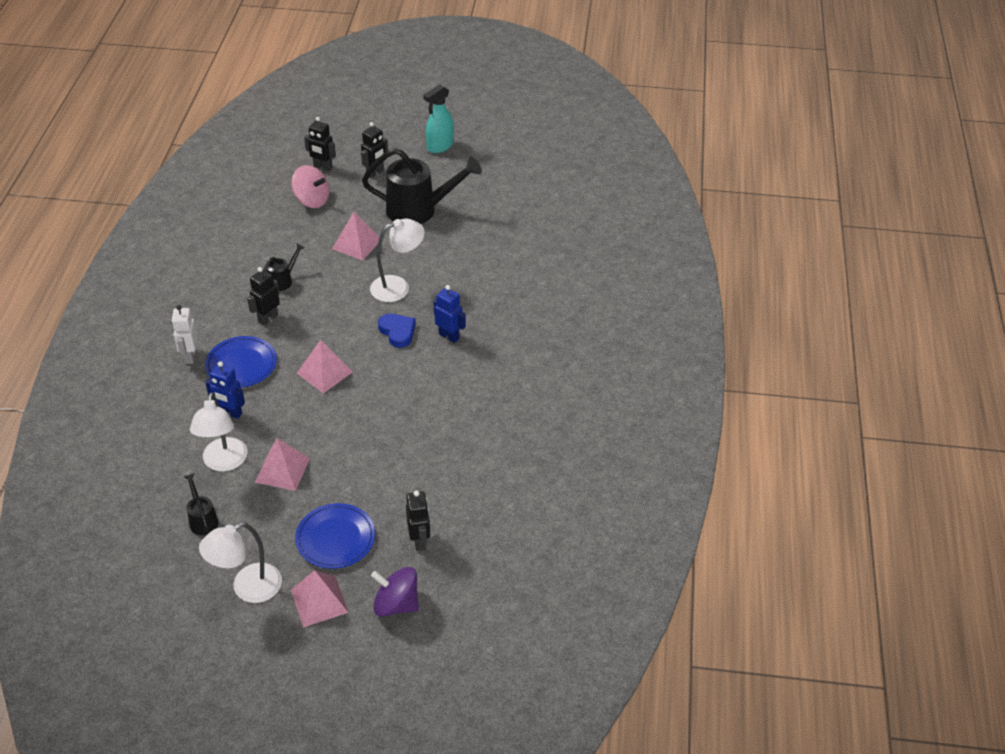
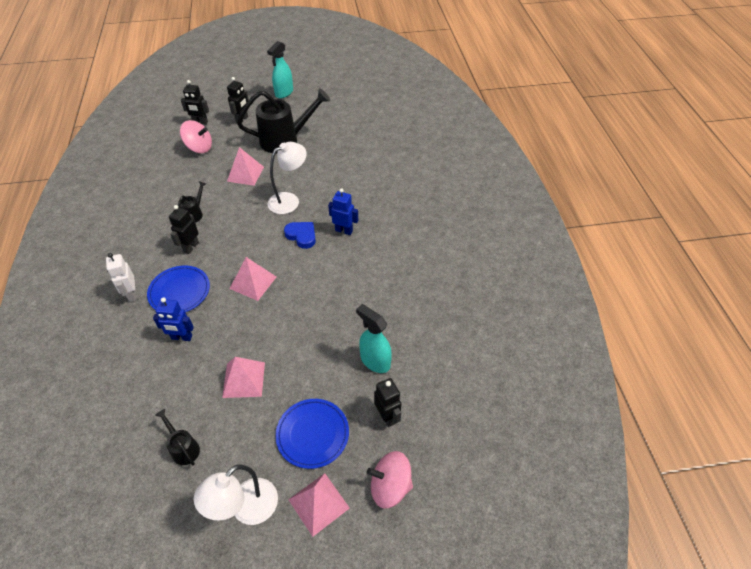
camera: 15 degrees left, 5 degrees up
(224, 462) = (188, 385): white lamp -> none
(396, 604) = (390, 486): purple spinning top -> pink spinning top
(428, 484) = (375, 361): none -> turquoise spray bottle

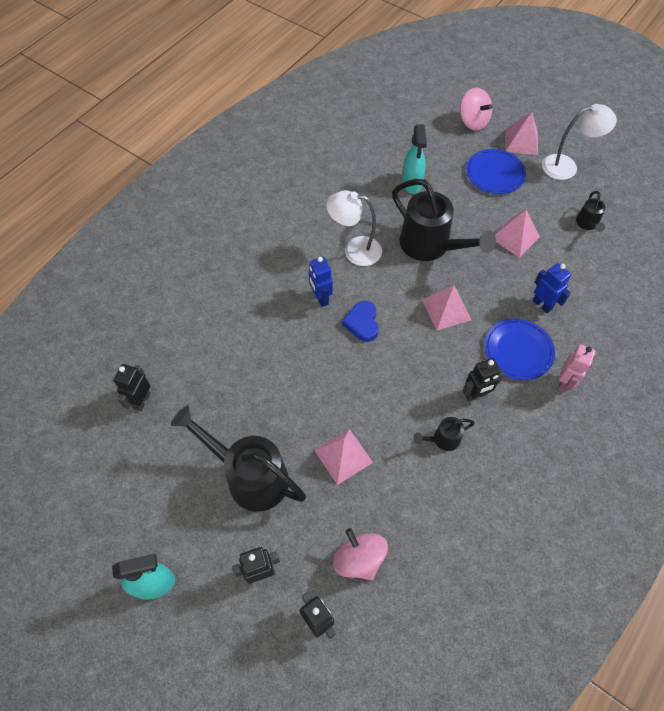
camera: 135 degrees left, 10 degrees up
(132, 294) = (564, 382): white robot -> pink robot
(289, 200) = (333, 375): white lamp -> white lamp (354, 250)
(306, 318) = (430, 246): none -> black watering can
(387, 416) = (438, 150): black robot -> black robot (142, 401)

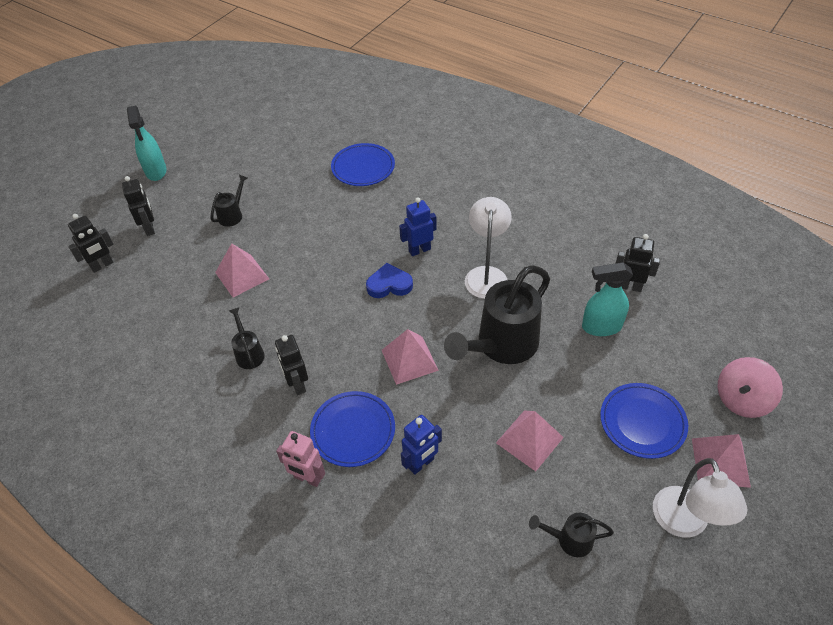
camera: 90 degrees right, 10 degrees down
(142, 401) = (309, 144): black robot -> black robot (630, 286)
(194, 345) = (363, 167): none -> blue plate
(250, 476) = (232, 215): black watering can -> black watering can, size x0.47
(359, 559) = (145, 290): pink spinning top -> none

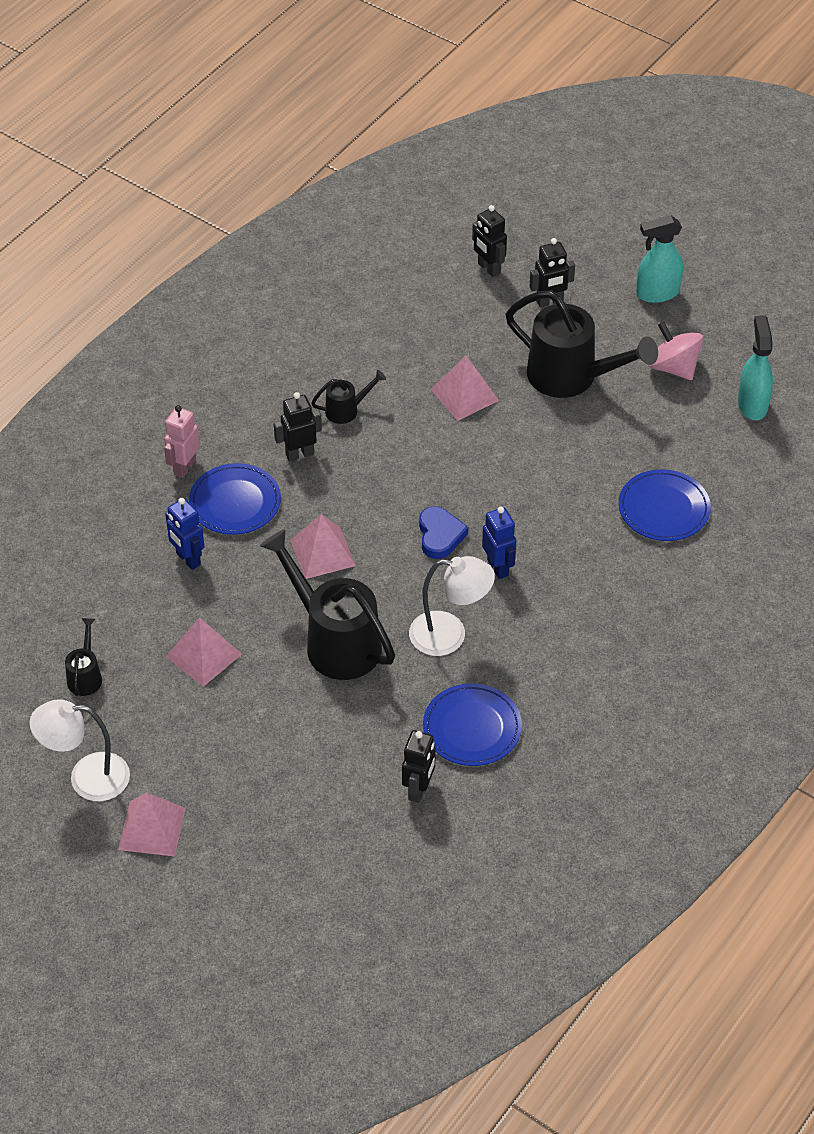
camera: 90 degrees right, 0 degrees up
(232, 215) = (571, 377): black watering can -> black watering can, size x2.15
(601, 327) = (354, 746): turquoise spray bottle -> turquoise spray bottle (752, 404)
(642, 422) = (212, 764): blue plate -> blue plate (472, 728)
(742, 399) = (230, 871): pink spinning top -> pink spinning top (673, 367)

